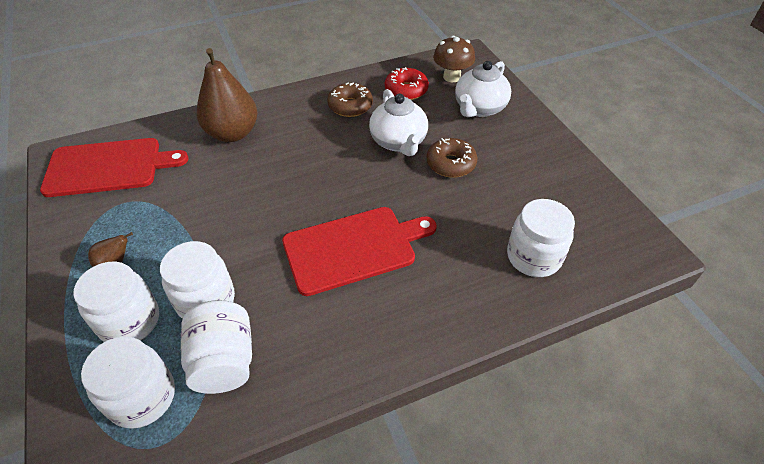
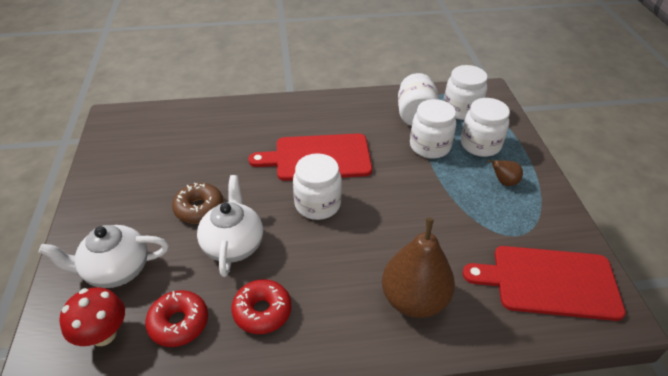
camera: 165 degrees left, 5 degrees down
(350, 106) = (262, 311): brown donut -> red donut
(451, 77) = (103, 334): brown mushroom -> red mushroom
(479, 108) = (116, 270): white teapot -> white teapot turned 150 degrees counterclockwise
(533, 257) = (195, 128): white jar -> white jar (317, 204)

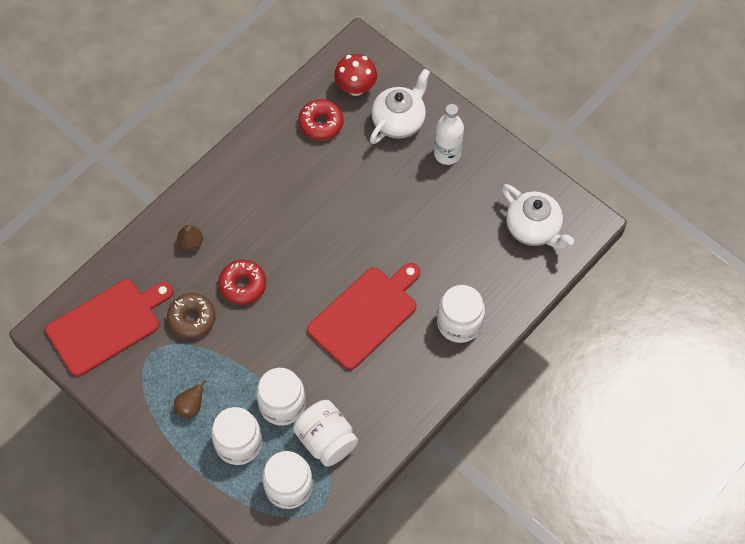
camera: 140 degrees right, 20 degrees up
(123, 215) = (447, 154): none -> white bottle
(199, 208) = (402, 198): brown donut -> brown donut (192, 319)
(233, 244) = (346, 192): white teapot -> white teapot (533, 228)
(262, 311) = (279, 165): red donut -> red donut (243, 285)
(317, 204) = (321, 268): white jar -> white jar (459, 323)
(414, 299) = (191, 243): brown pear -> brown pear, size x0.45

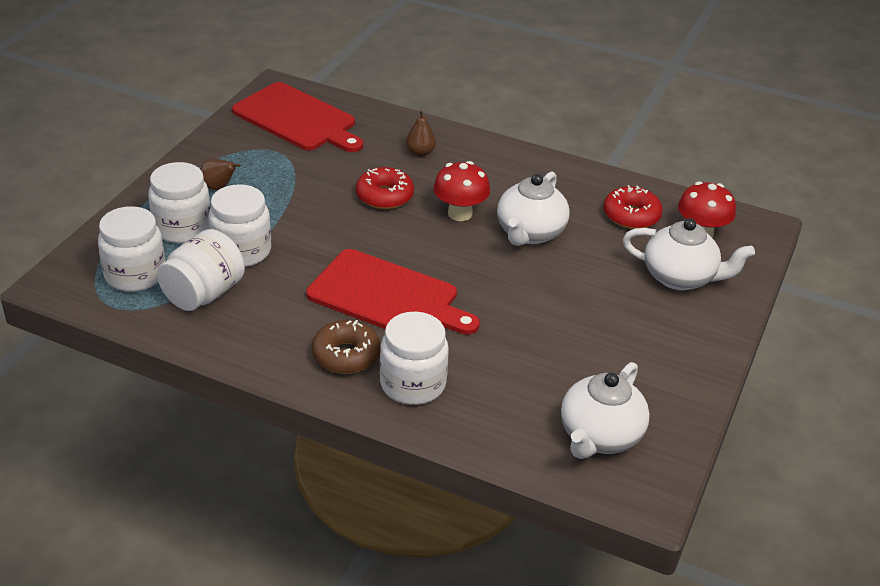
camera: 70 degrees right, 25 degrees down
(192, 319) = (327, 169): brown donut -> brown donut (346, 355)
(282, 238) = (460, 213): none -> red mushroom
(321, 198) = (530, 233): none -> white teapot
(447, 154) = (661, 329): white bottle -> none

